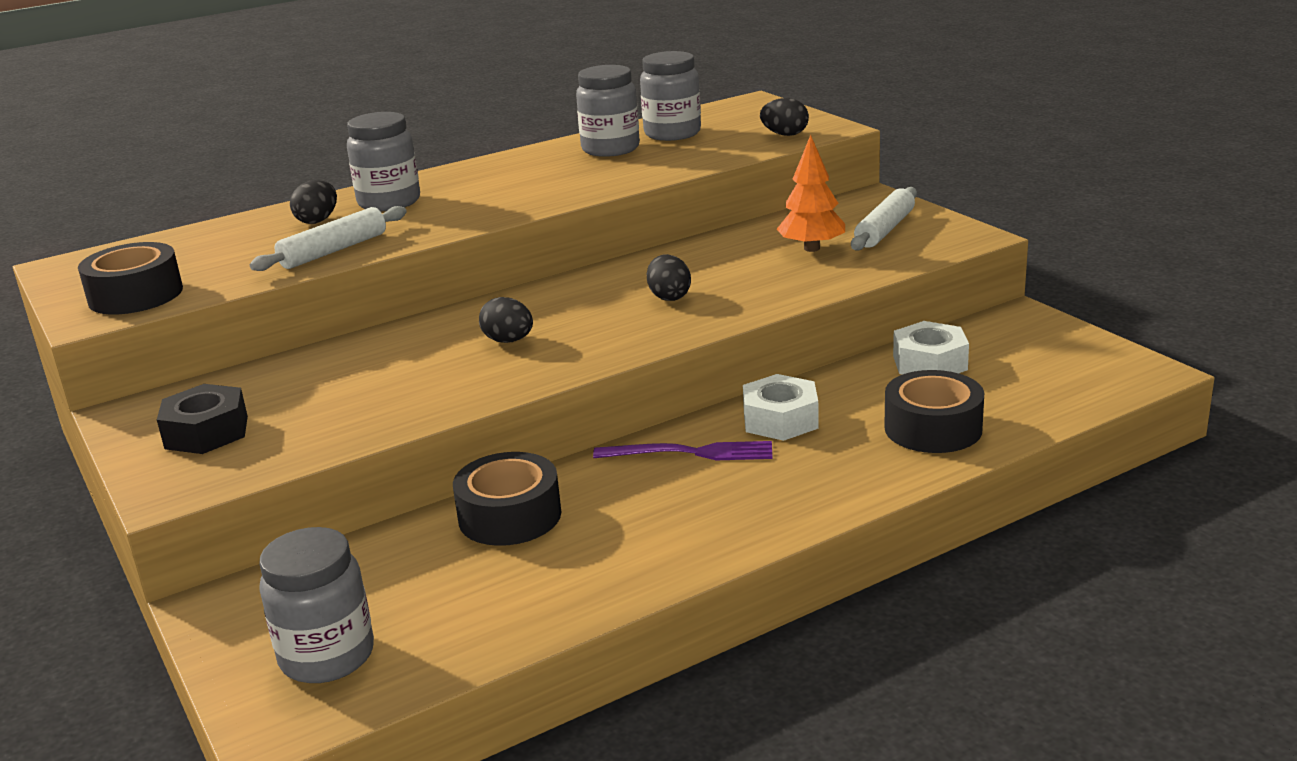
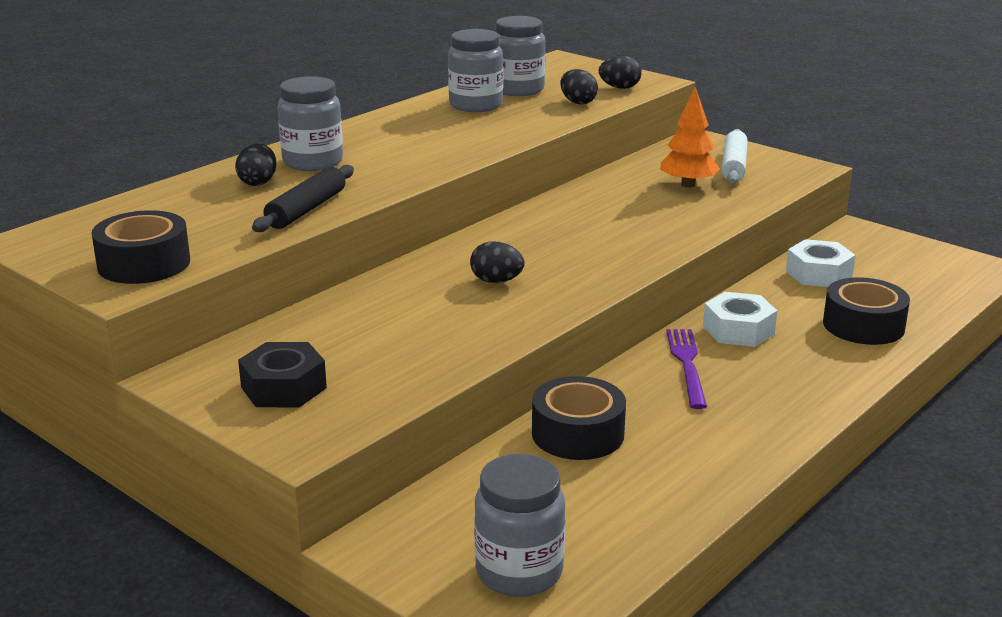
camera: 20 degrees left, 0 degrees up
(333, 251) = (306, 209): white rolling pin -> black rolling pin
(669, 297) = (604, 233): black egg -> black egg (578, 102)
(690, 453) = (687, 364): purple fork -> purple fork turned 75 degrees counterclockwise

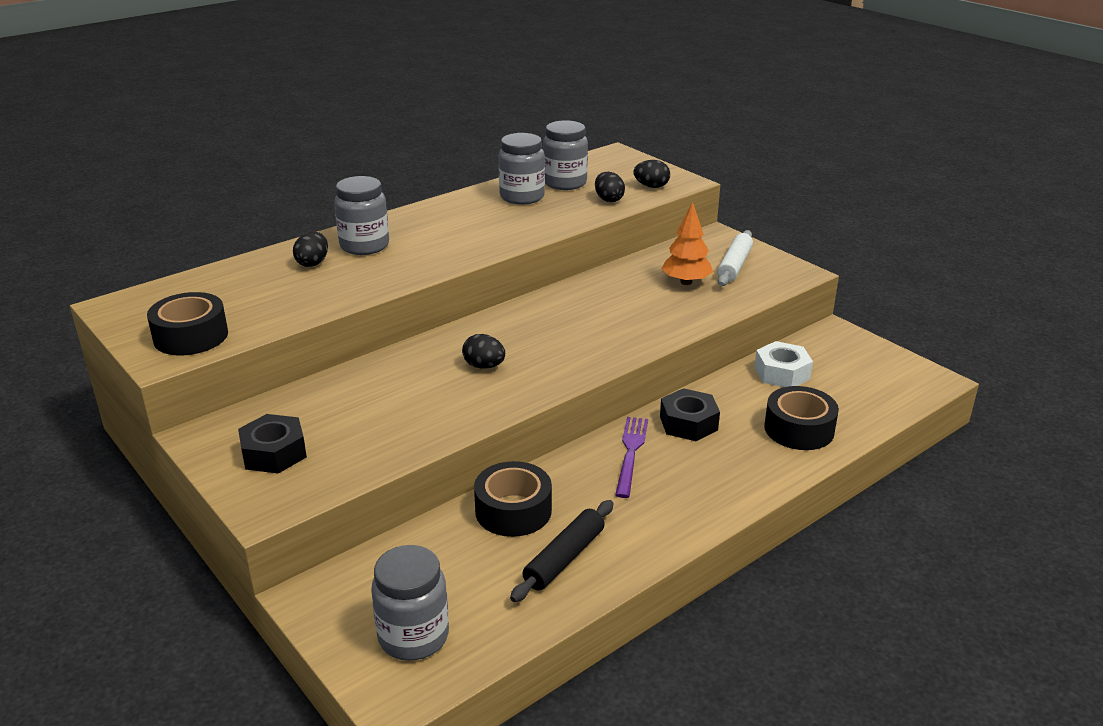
camera: 10 degrees right, 5 degrees up
(306, 209) = (338, 293): black rolling pin -> black rolling pin (564, 558)
(738, 330) = (688, 423): white nut -> black nut

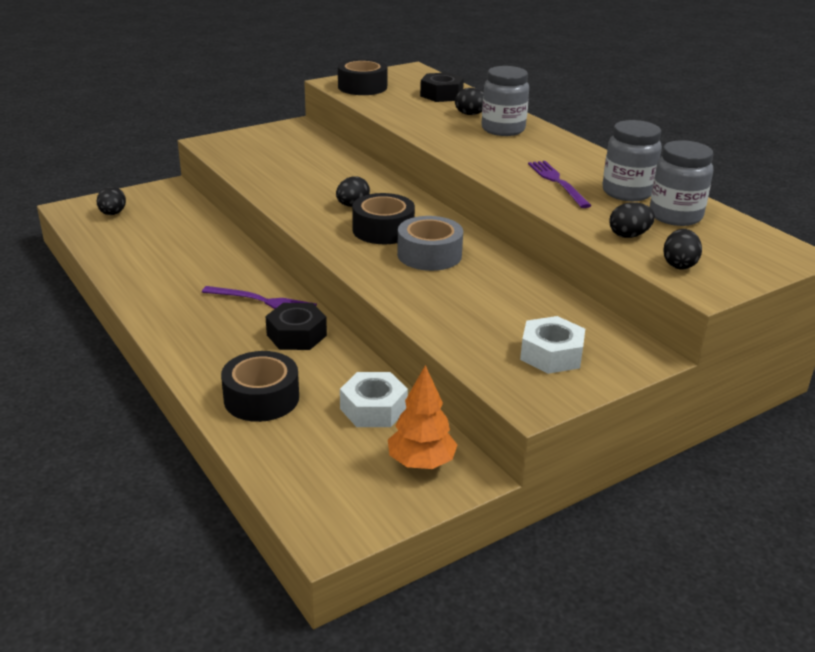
camera: 95 degrees right, 0 degrees up
(274, 453) = (266, 143): black nut -> black nut (441, 95)
(413, 636) = (112, 214): grey jar -> black egg
(507, 222) = (558, 182): none -> purple fork
(513, 510) = (213, 248): black tape -> black tape (383, 230)
(564, 558) = (149, 263): black rolling pin -> none
(590, 317) = (429, 255): none -> grey tape
(686, 282) = (505, 315): orange tree -> orange tree (421, 462)
(734, 265) = (551, 354): white rolling pin -> white nut

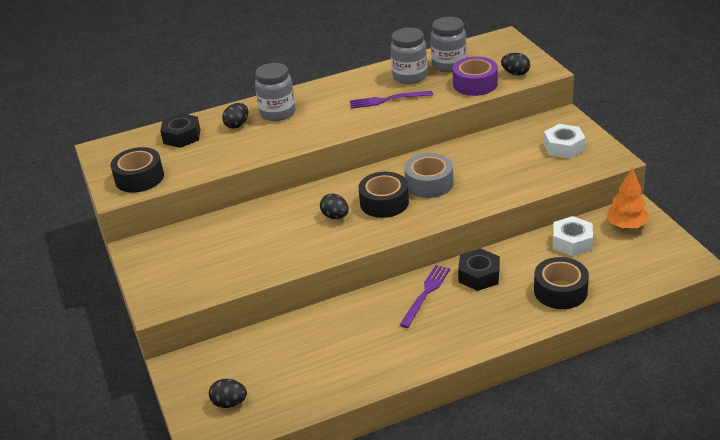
camera: 75 degrees left, 5 degrees up
(629, 235) = (475, 84): black egg -> purple tape

